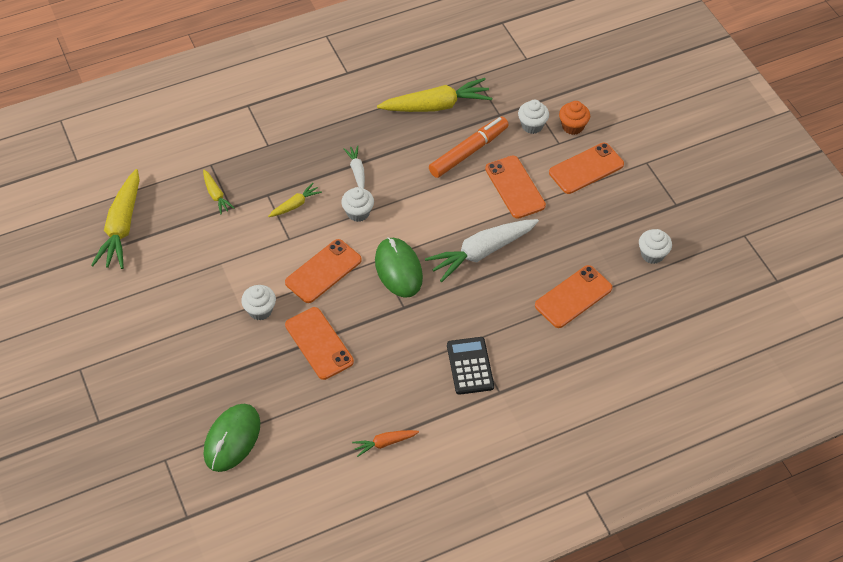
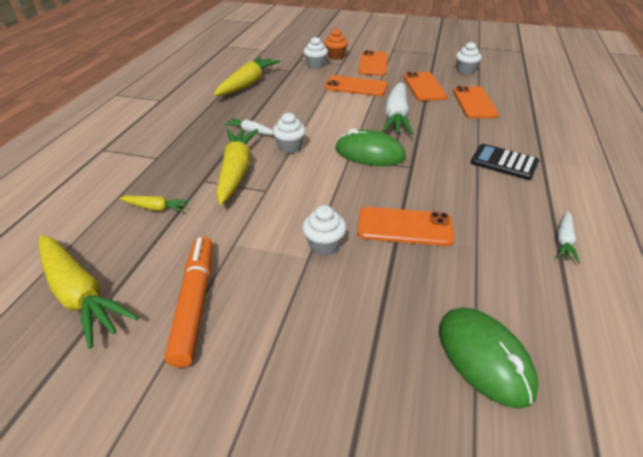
camera: 50 degrees left, 15 degrees down
(295, 205) = (236, 171): yellow carrot -> yellow carrot, size x2.02
(323, 271) = (325, 188): orange phone -> orange phone (424, 87)
(385, 443) = (564, 241): orange carrot -> white carrot
(468, 152) = (303, 89): orange marker -> orange marker (195, 303)

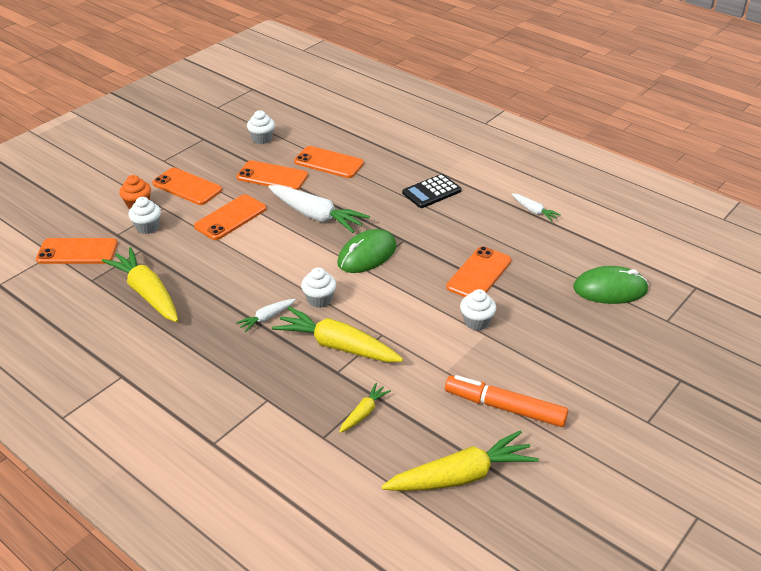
camera: 65 degrees left, 0 degrees up
(272, 54) = (77, 252): none -> orange phone

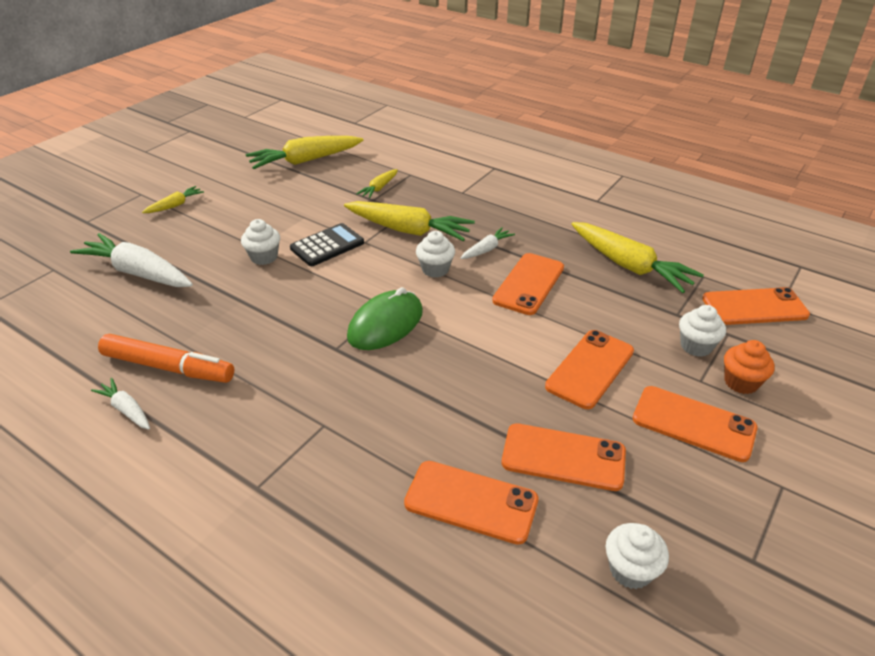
camera: 175 degrees right, 0 degrees up
(316, 216) = (465, 380): white carrot -> white carrot (138, 273)
(431, 192) = (283, 440): black calculator -> black calculator (327, 246)
(479, 274) = (245, 307): orange phone -> orange phone (529, 284)
(504, 407) = (259, 196): orange marker -> orange marker (168, 367)
(596, 398) = (175, 205): none -> yellow carrot
(610, 289) = (92, 298): green mouse -> none

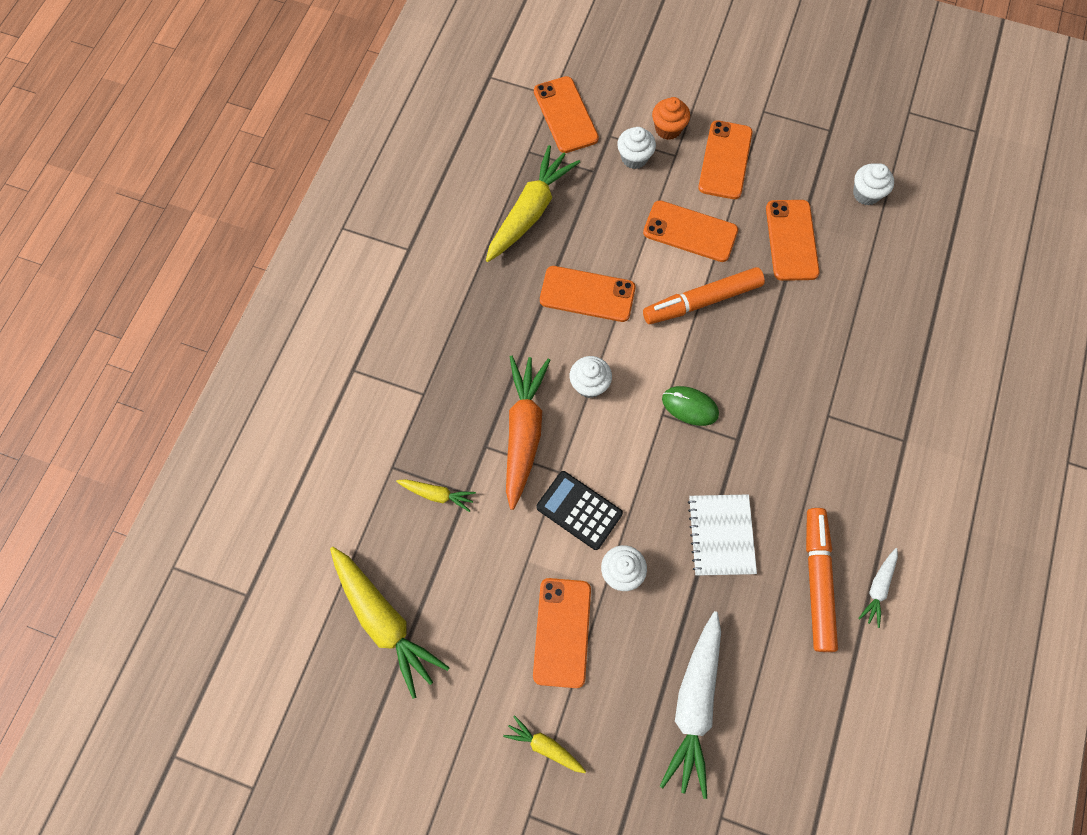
camera: 105 degrees left, 30 degrees up
(254, 316) = (721, 535): none -> white notebook
(385, 324) = (690, 406): green mouse -> green mouse, size x0.65
(408, 230) = (523, 432): yellow carrot -> orange carrot
(471, 502) = (855, 292): orange phone -> orange phone (562, 632)
(486, 249) = (538, 343): white carrot -> none
(499, 358) = (702, 301): none -> orange marker

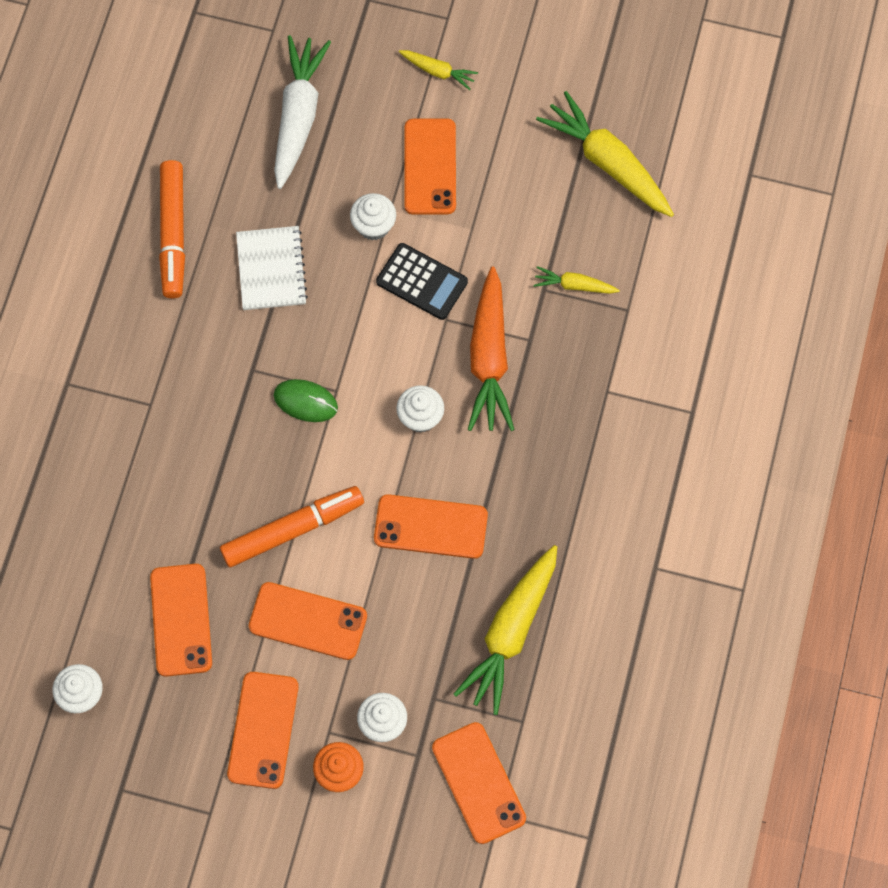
camera: 175 degrees right, 0 degrees up
(878, 588) = (111, 232): white carrot -> none

